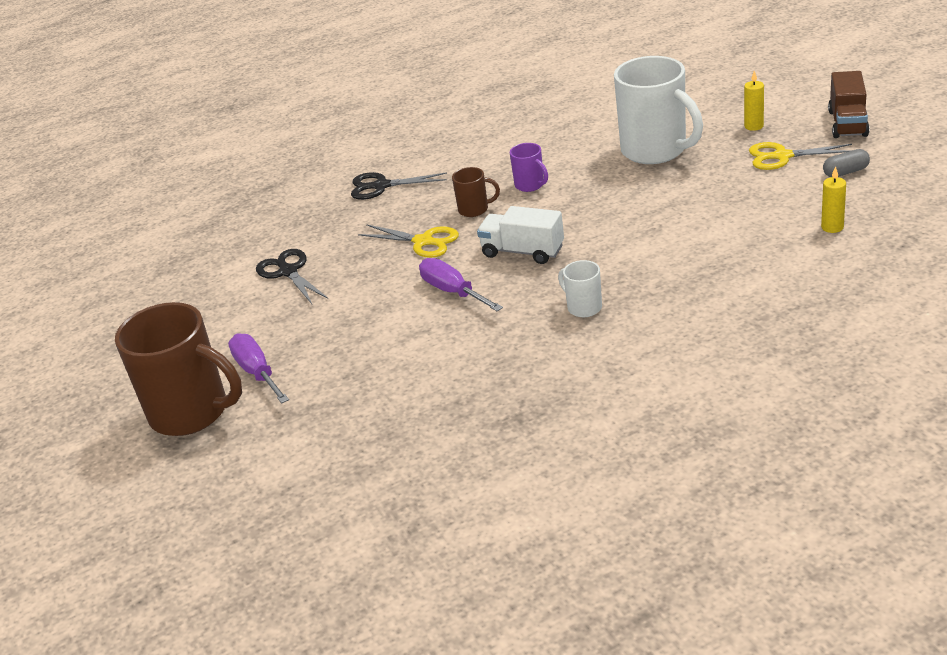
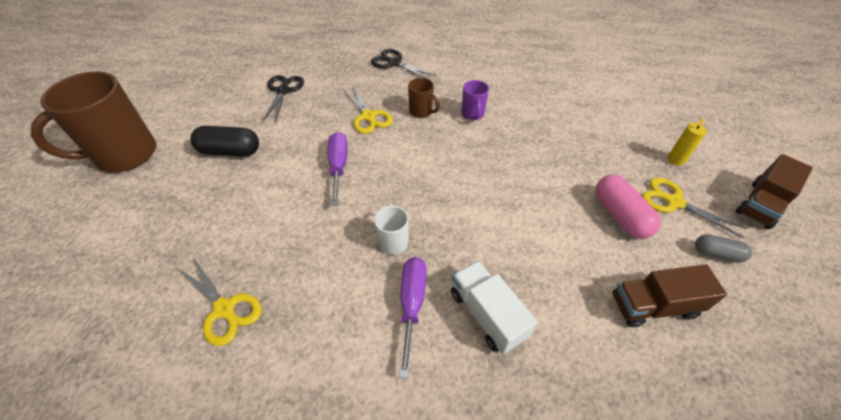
camera: 30 degrees right, 15 degrees up
(191, 413) = (124, 155): brown mug -> brown mug turned 90 degrees clockwise
(257, 372) = (183, 150): purple screwdriver -> purple screwdriver (412, 304)
(314, 344) = (230, 151): none -> black capsule
(498, 427) = (224, 309): none -> yellow scissors
(523, 251) = (411, 164): white truck -> white truck (487, 314)
(655, 150) = (581, 137): white mug -> none
(750, 188) = (620, 215): none -> pink capsule
(832, 227) = (653, 306): yellow candle -> brown truck

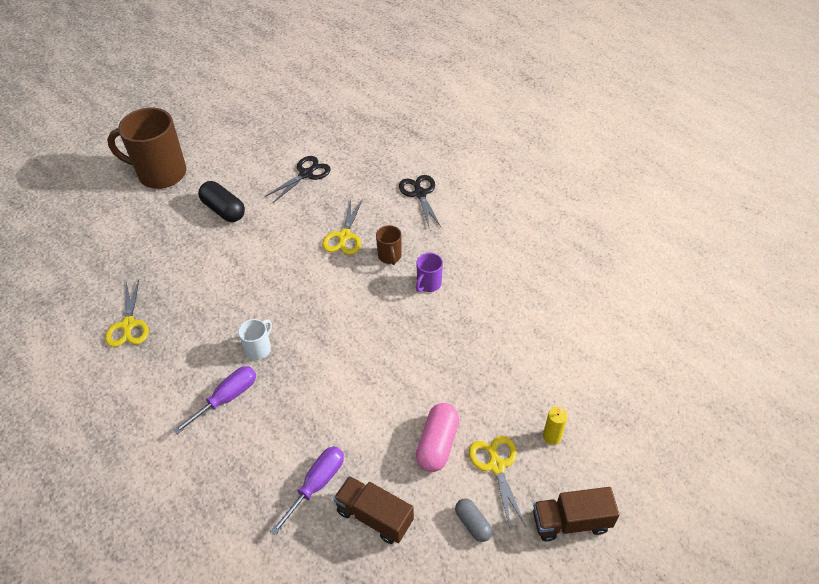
camera: 40 degrees right, 0 degrees up
(338, 166) = (281, 268): purple screwdriver -> purple screwdriver (317, 484)
(487, 314) = (263, 438): white truck -> none

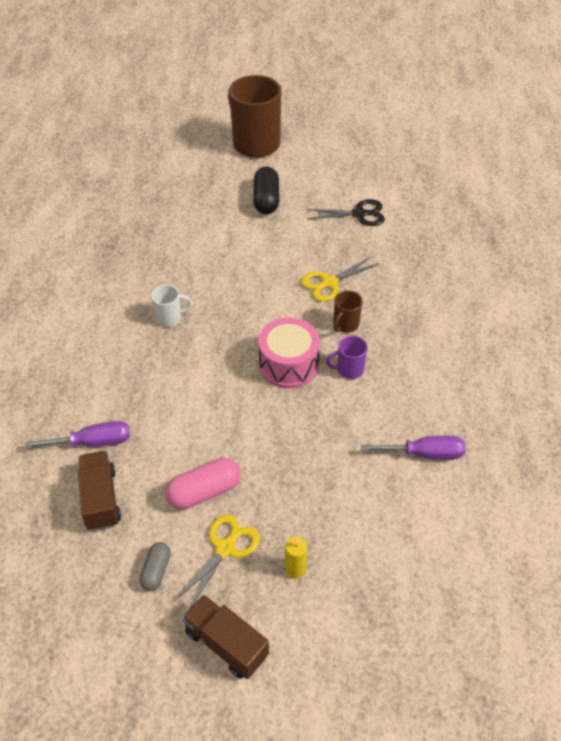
camera: 45 degrees right, 0 degrees up
(128, 325) = (112, 236): yellow scissors -> none
(227, 398) = (110, 334): purple screwdriver -> purple screwdriver (424, 454)
(386, 312) = (288, 364): none -> pink drum
(420, 193) = (433, 293): black scissors -> none

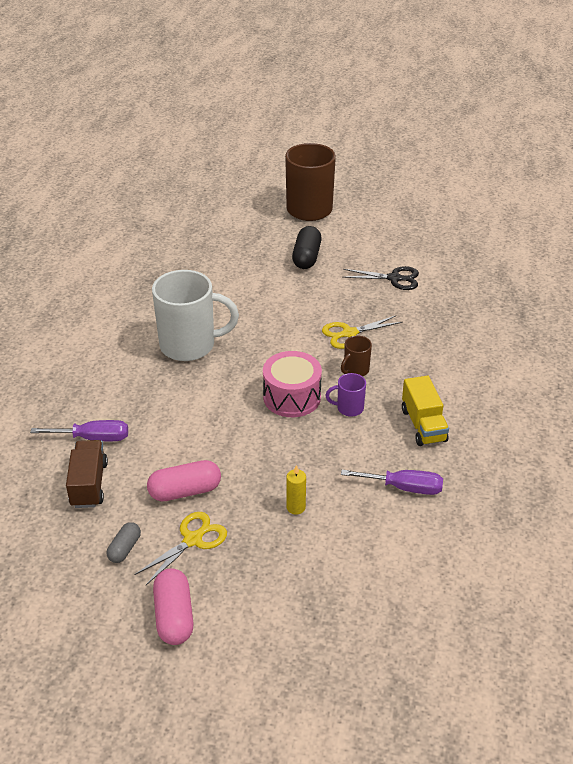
camera: 10 degrees right, 10 degrees down
(170, 317) = (189, 345): white mug -> white mug, size x2.22
(226, 643) = (174, 616): brown truck -> pink capsule
(295, 569) = (254, 565): yellow candle -> yellow candle (296, 507)
(427, 378) = (423, 425): none -> yellow truck

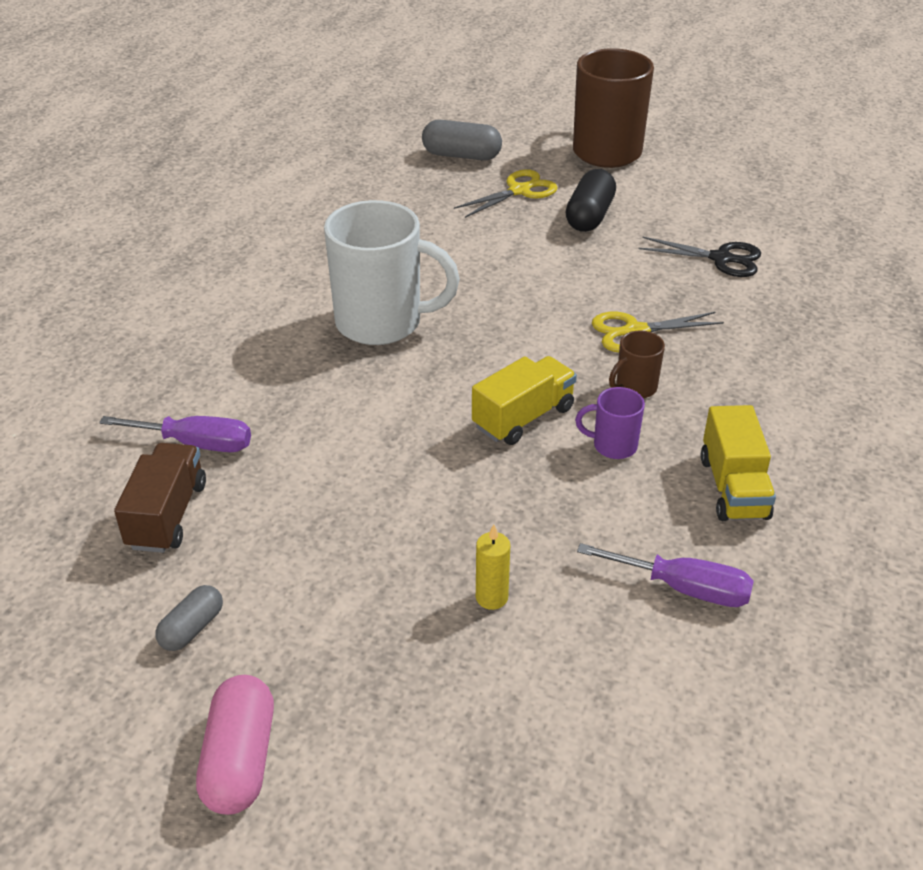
camera: 10 degrees right, 0 degrees up
(185, 491) = (315, 546): pink capsule -> none
(193, 539) = (308, 629): yellow scissors -> yellow scissors (520, 191)
(213, 221) = (461, 156): none -> grey capsule
(292, 397) = (523, 417): pink drum -> yellow truck

